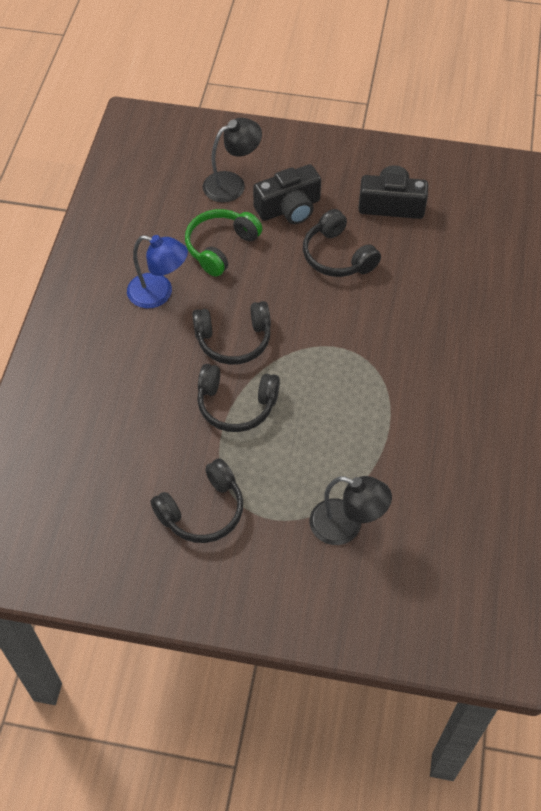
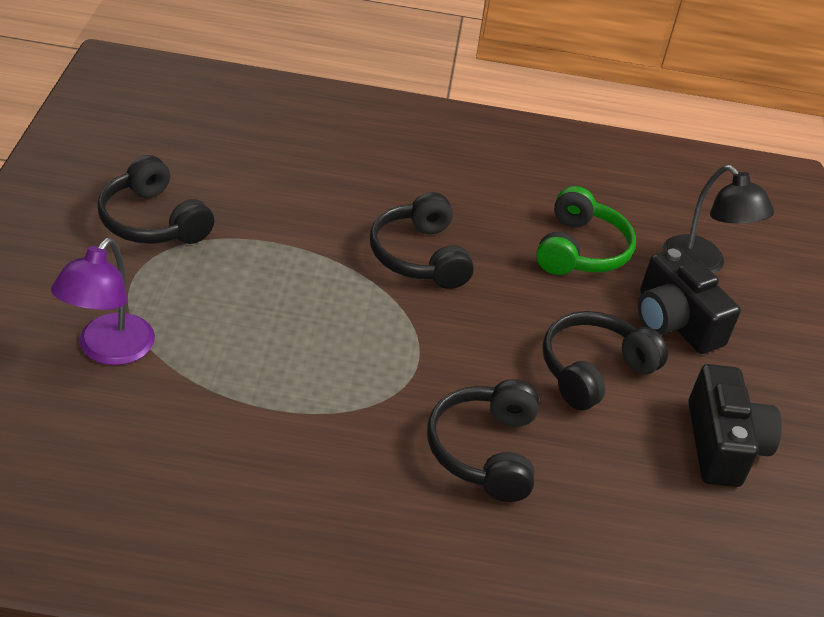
camera: 80 degrees right, 15 degrees down
(159, 293) = (488, 194): blue lamp -> none
(221, 247) = (580, 250): green headphones -> green headphones turned 75 degrees clockwise
(236, 404) = (313, 255): black headphones -> black headphones (485, 451)
(346, 526) = (108, 350): black lamp -> purple lamp

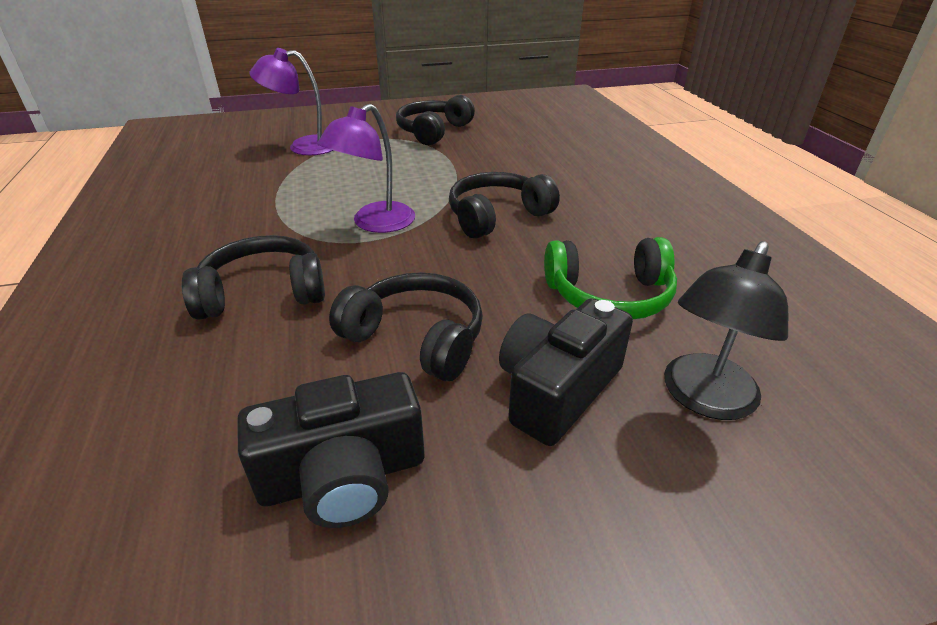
camera: 75 degrees right, 5 degrees down
(386, 342) = (375, 223): none -> purple lamp

